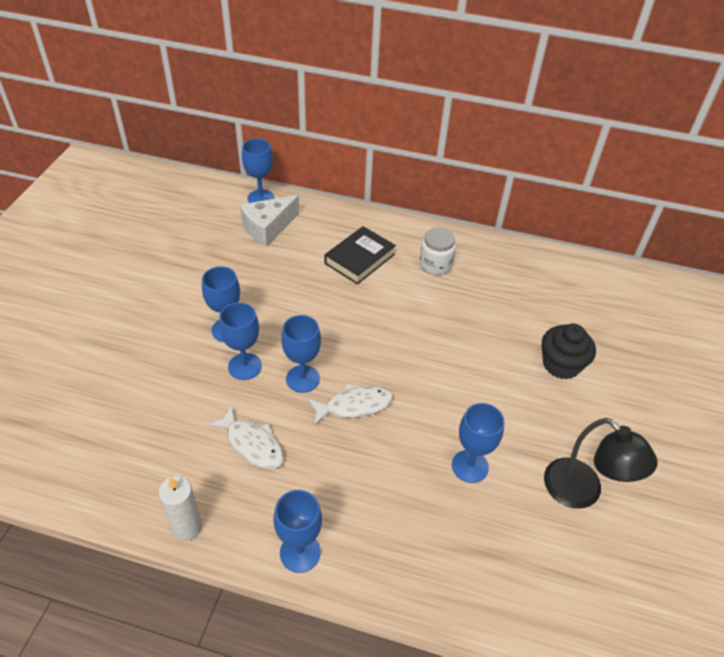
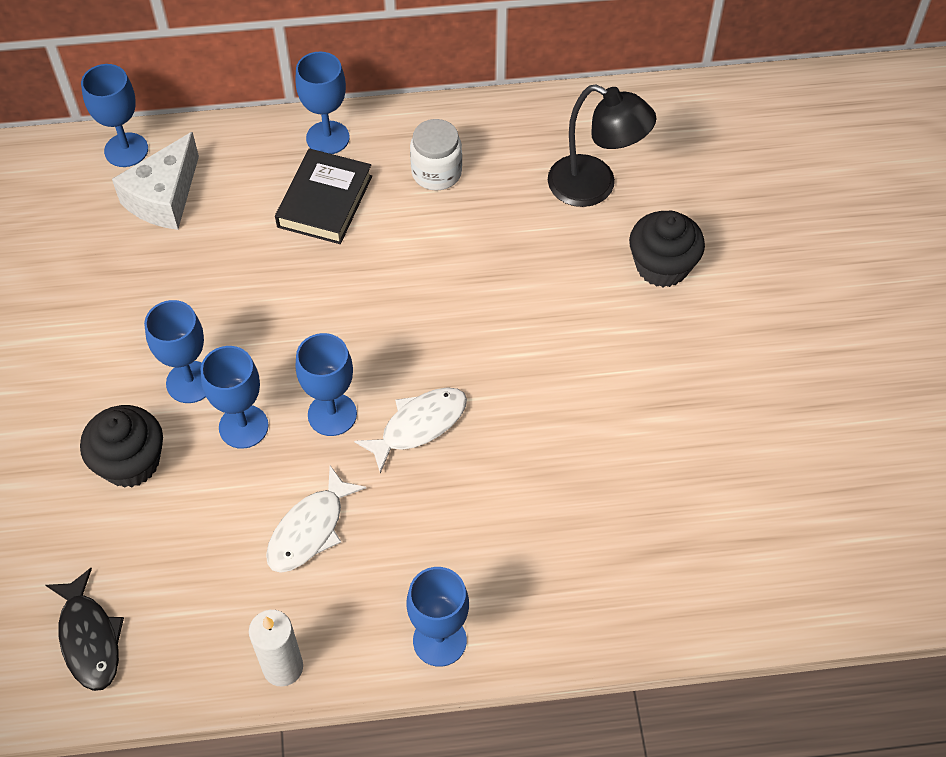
camera: 20 degrees left, 10 degrees up
(81, 458) = (89, 638): none -> black fish
(167, 362) = (130, 462): none -> black cupcake
(252, 444) = (310, 529): white fish -> white fish turned 105 degrees clockwise
(470, 466) = (600, 450): blue goblet -> blue goblet (327, 138)
(582, 492) = (745, 431): black lamp -> black lamp (594, 187)

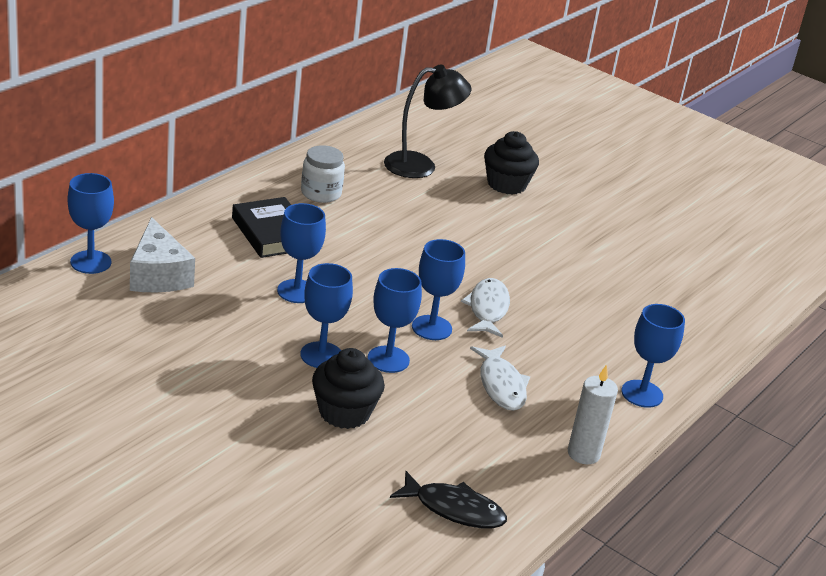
camera: 50 degrees left, 25 degrees down
(327, 138) = (226, 203): blue goblet -> blue goblet (297, 291)

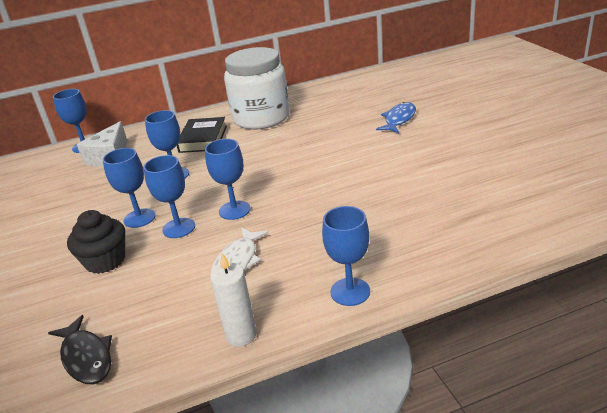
camera: 40 degrees right, 0 degrees up
(321, 193) = (261, 118): white jar -> white jar, size x2.08
(420, 165) = (347, 105): black lamp -> none
(487, 309) = (291, 202): white fish -> none
(506, 184) = (399, 119): black cupcake -> blue fish

